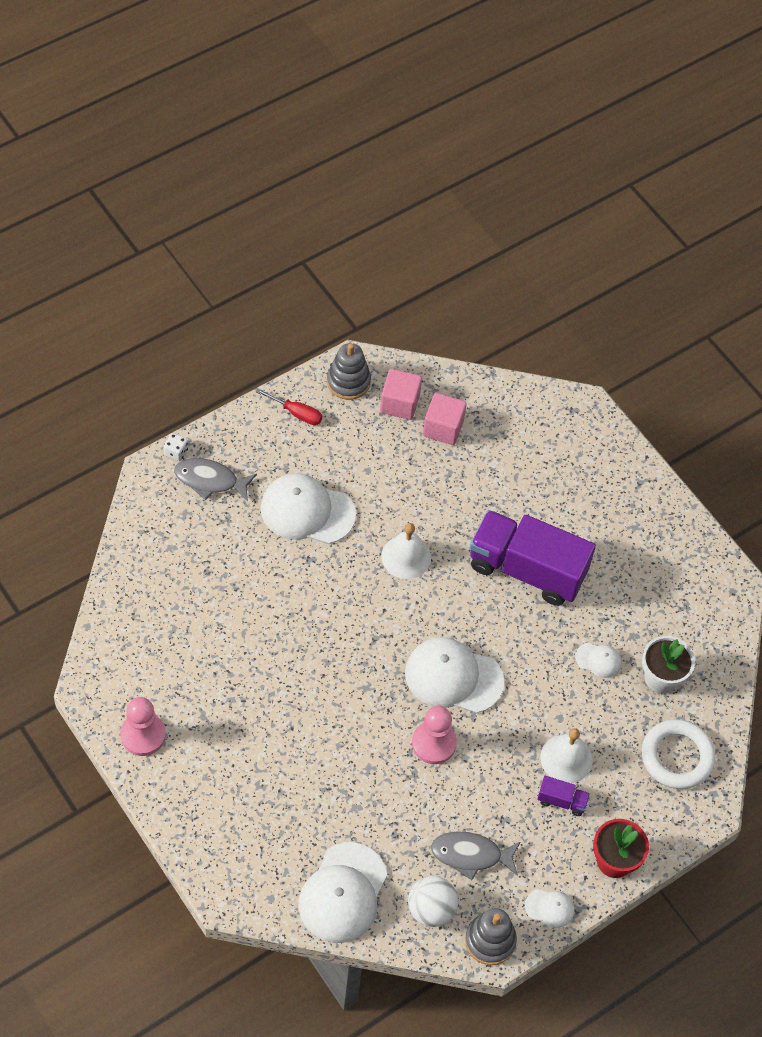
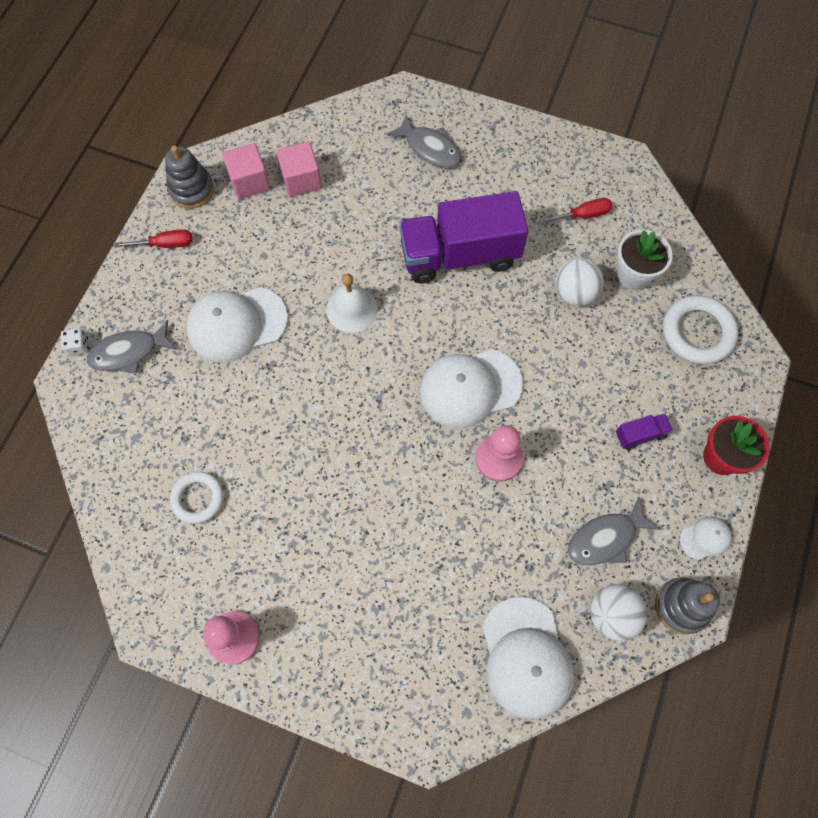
camera: 30 degrees left, 10 degrees up
(186, 621) = (198, 498): none -> white ring
(566, 758) = (615, 395): white bell -> none
(571, 467) = (430, 148): none -> grey fish
(598, 660) = (574, 293): white cap -> white ball
(658, 603) = (582, 215): none -> red screwdriver

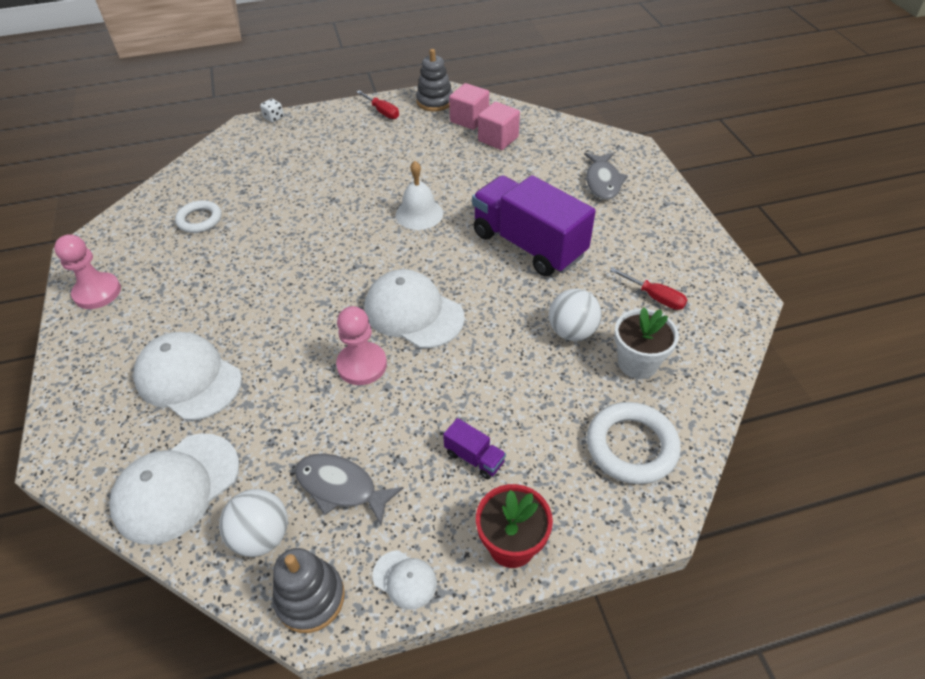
camera: 55 degrees right, 20 degrees down
(129, 352) = (287, 138): grey fish -> none
(237, 324) = (352, 169): white cap -> white cap (188, 379)

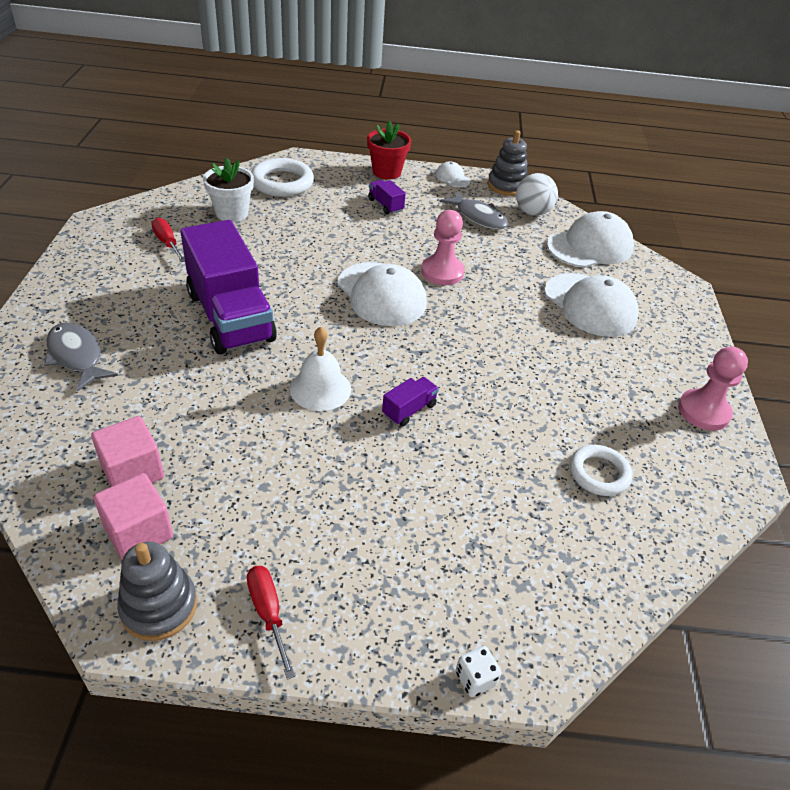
camera: 165 degrees left, 5 degrees down
(347, 219) = (409, 410): none -> purple truck
(572, 332) = (259, 243): white ball -> none
(603, 182) = (76, 356): grey fish -> grey fish turned 60 degrees counterclockwise

